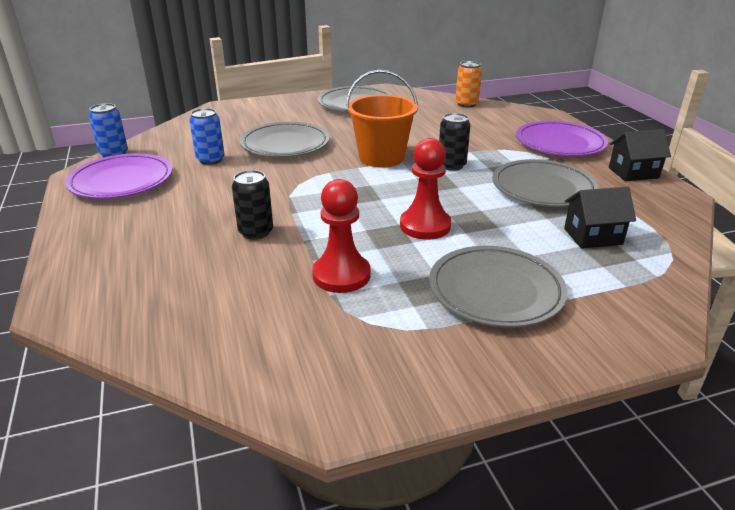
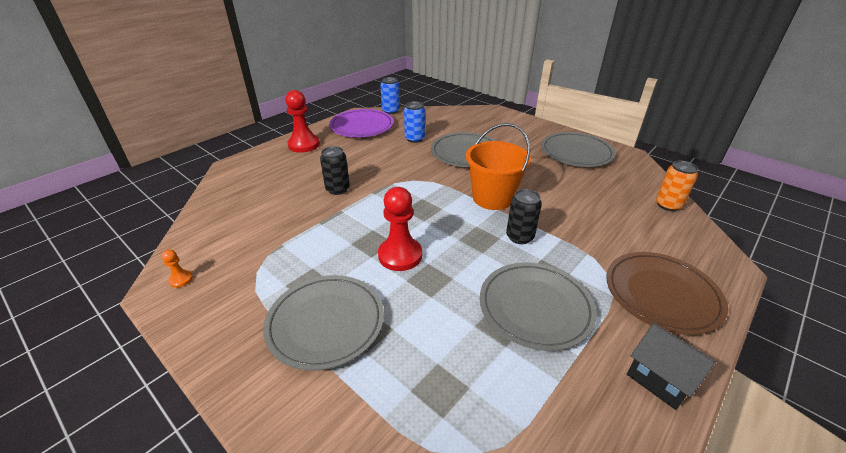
camera: 60 degrees right, 5 degrees up
(328, 392) = (181, 279): none -> orange pawn
(341, 275) = (306, 240): red pawn -> red pawn (304, 145)
(560, 143) = (661, 295): purple plate -> brown plate
(593, 236) = (464, 370): black house -> none

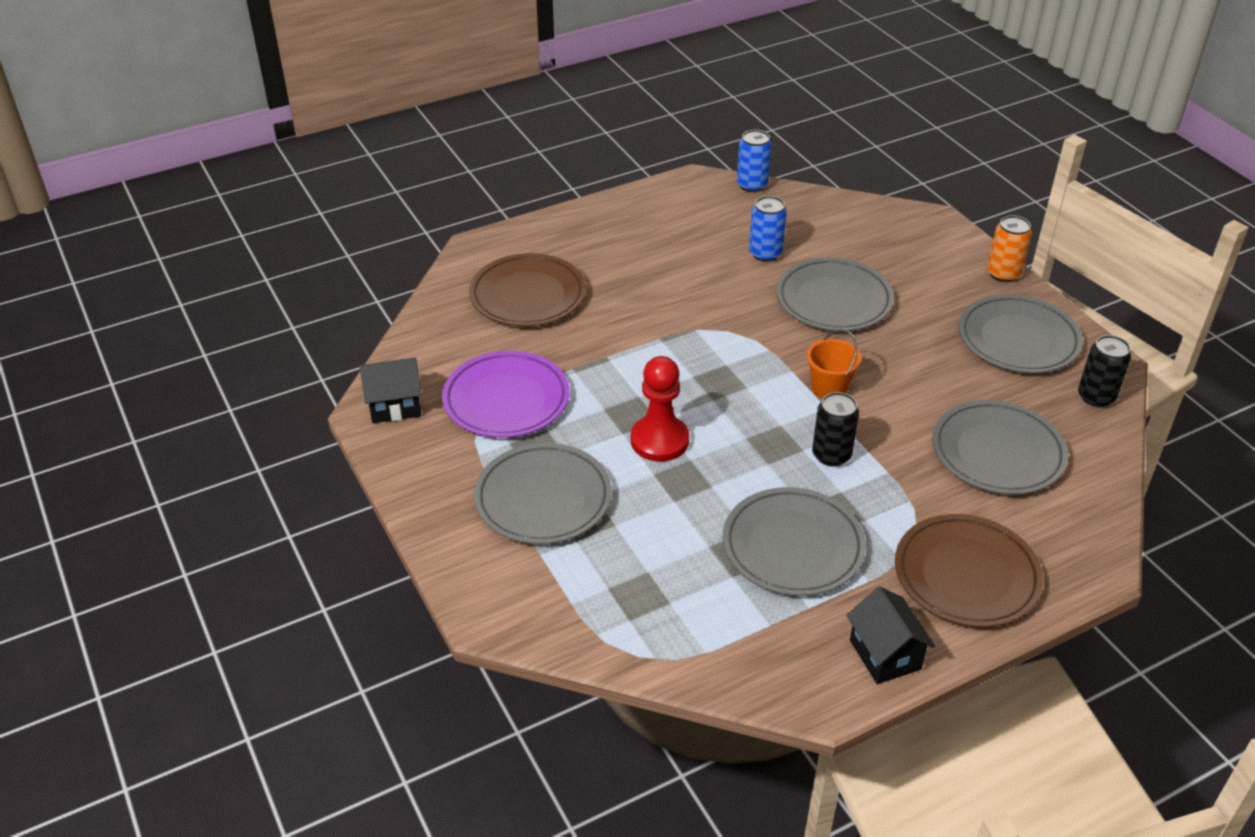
camera: 20 degrees right, 5 degrees up
(181, 279) = (395, 406): orange pawn -> black house
(273, 185) = (528, 295): none -> brown plate
(304, 145) = (589, 229): red pawn -> none
(337, 189) = (614, 322): black can -> black can (1096, 397)
(362, 126) = (691, 210): purple plate -> purple plate (506, 400)
(492, 198) = (829, 388): orange bucket -> orange bucket, size x0.58
(614, 211) = (997, 452): none -> grey plate
(668, 205) = (1092, 463): orange can -> orange can (1003, 273)

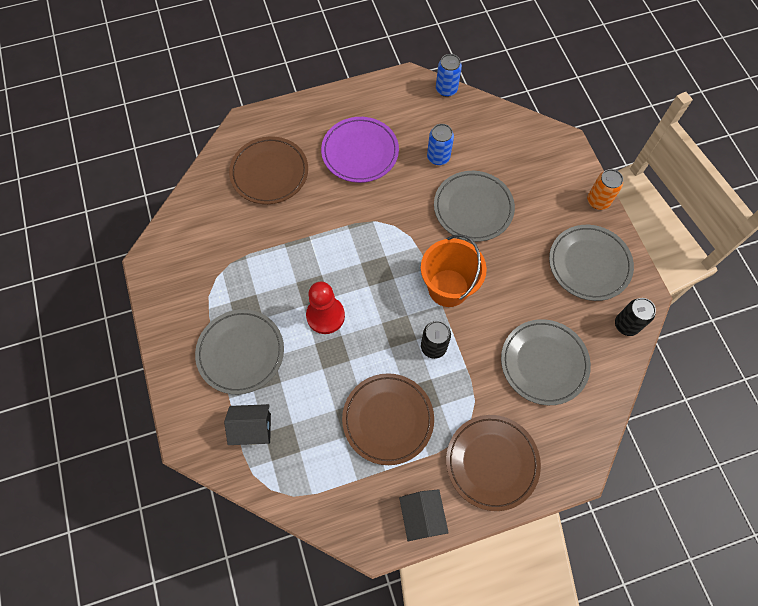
camera: 10 degrees right, 25 degrees up
(395, 406) = (164, 258): black house -> black house (253, 429)
(506, 400) = (236, 264): purple plate -> purple plate (360, 152)
(793, 546) = (388, 419): grey plate -> brown plate
(829, 388) = (448, 288): orange bucket -> orange bucket, size x1.72

